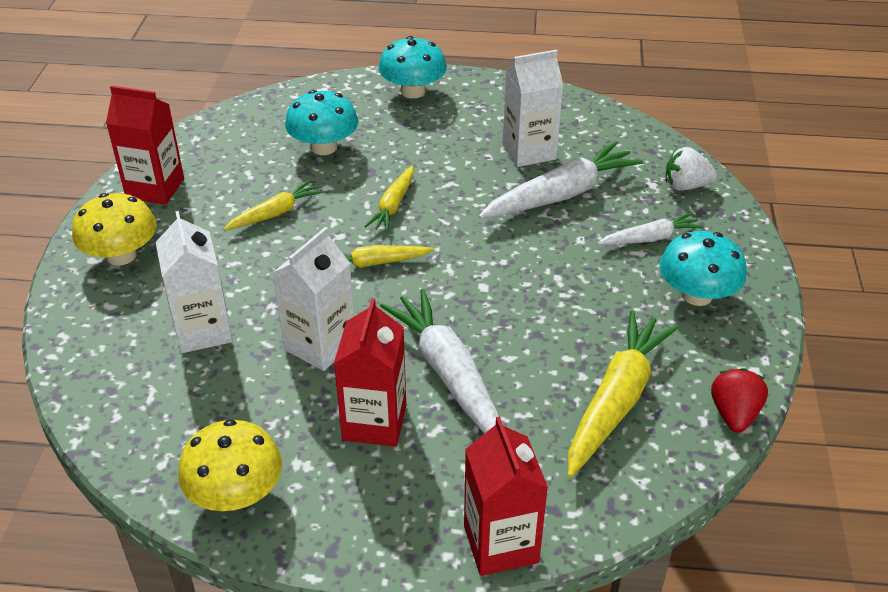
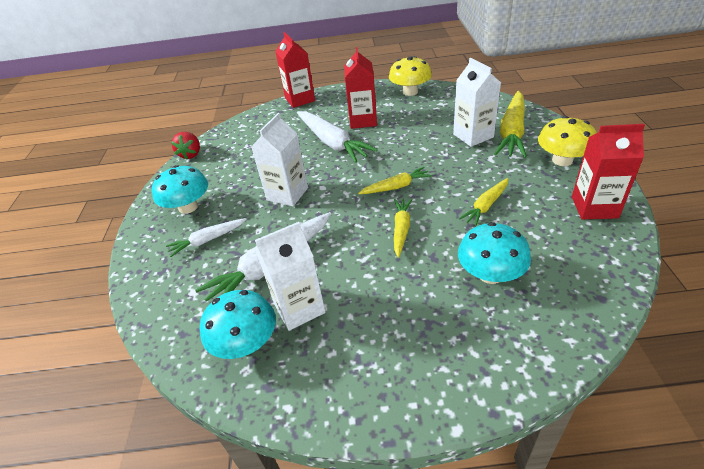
camera: 175 degrees right, 0 degrees up
(320, 345) = (405, 142): white carton -> white carton (287, 194)
(413, 91) = (441, 377): turquoise mushroom -> turquoise mushroom (246, 343)
(616, 400) = (248, 149): yellow carrot -> yellow carrot (512, 132)
(686, 186) = (164, 295): white strawberry -> none

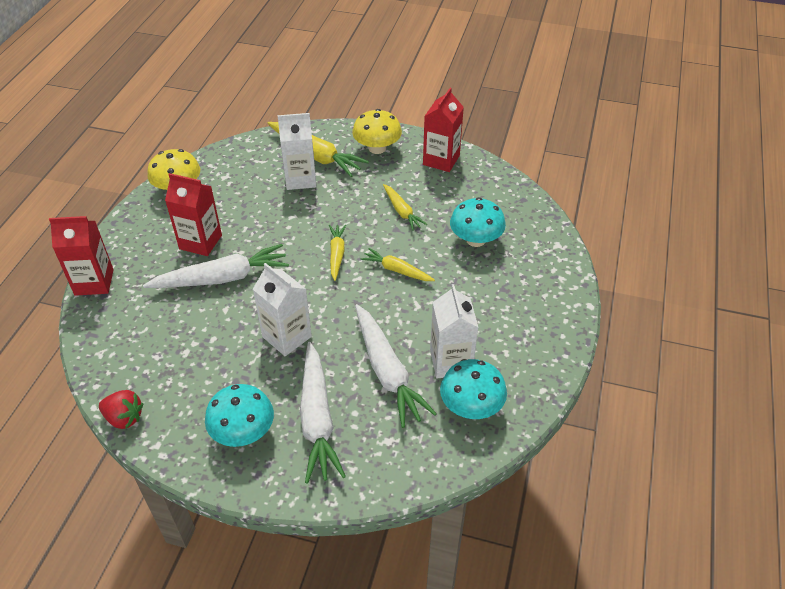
camera: 75 degrees left, 5 degrees up
(207, 240) = (317, 419): white carrot -> white carrot, size x1.78

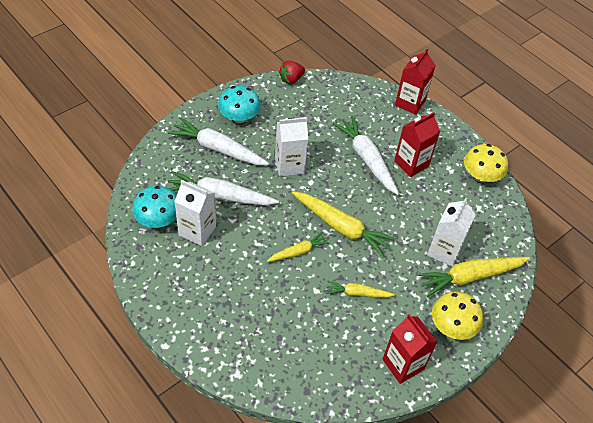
camera: 120 degrees right, 5 degrees up
(222, 278) = (366, 159): white carrot -> white carrot turned 135 degrees clockwise
(337, 254) = (341, 227): yellow carrot -> yellow carrot, size x1.78
(475, 239) = (288, 321): turquoise mushroom -> none

